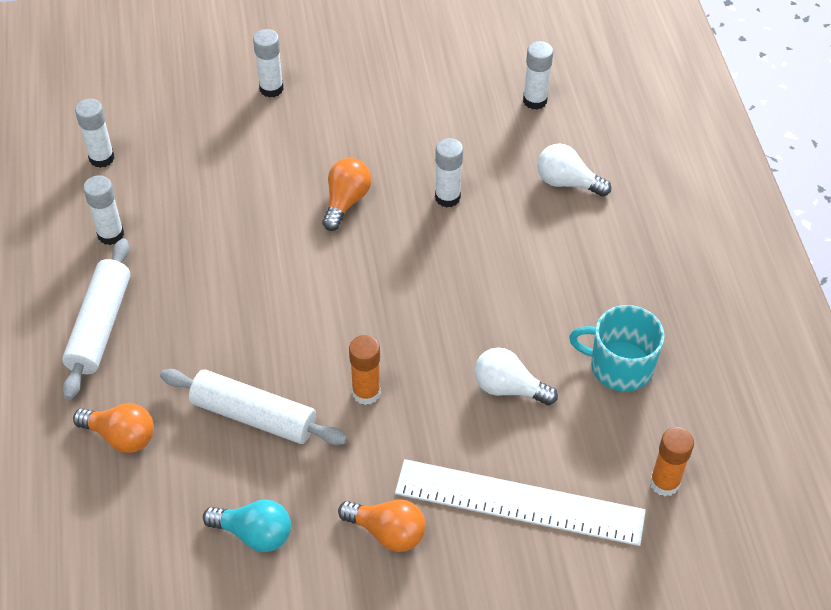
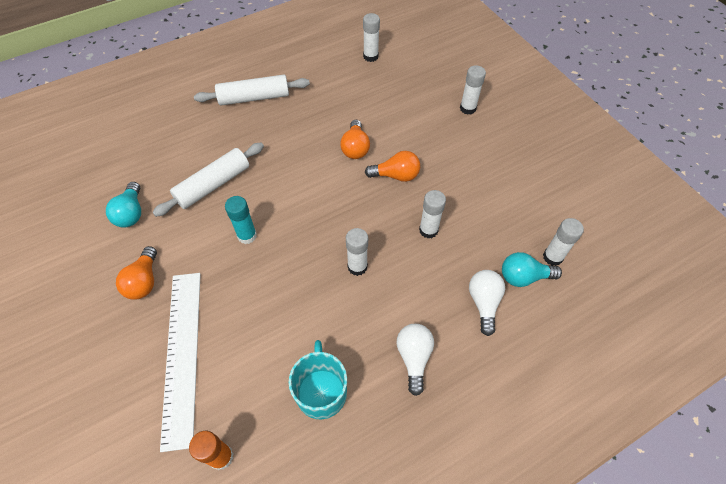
camera: 70 degrees right, 5 degrees up
(111, 234) = (318, 79): white glue stick -> white glue stick (357, 266)
(121, 436) = (183, 132): orange light bulb -> orange light bulb (355, 148)
(254, 415) = (213, 185): white rolling pin -> white rolling pin turned 45 degrees clockwise
(366, 392) = (247, 236): orange glue stick -> turquoise glue stick
(508, 388) = (276, 319): white light bulb -> white light bulb (414, 358)
(549, 135) = (524, 277): none -> turquoise light bulb

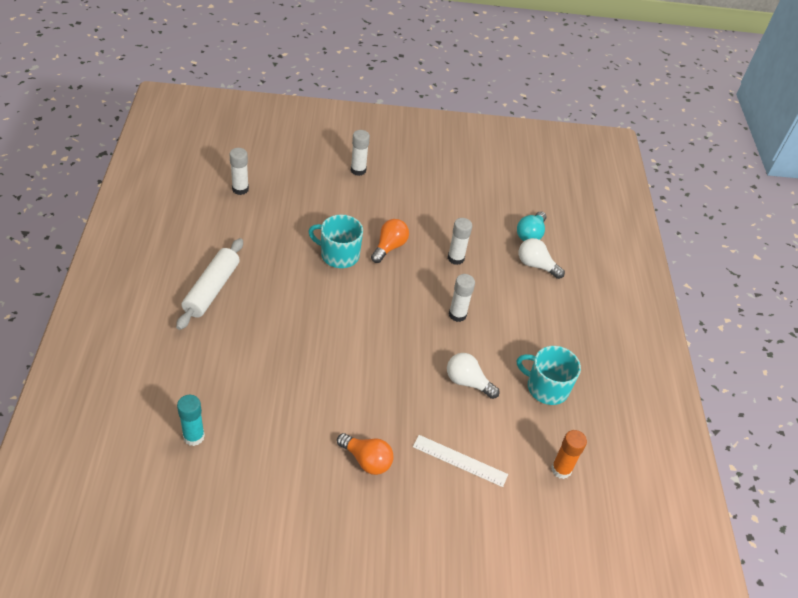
camera: 65 degrees left, 10 degrees down
(131, 213) = (278, 441): turquoise light bulb -> none
(182, 354) = (459, 461): white ruler -> white ruler, size x0.57
(213, 185) = (297, 366): white rolling pin -> none
(247, 236) = (374, 368): turquoise glue stick -> turquoise glue stick (194, 436)
(355, 148) = (339, 255): orange light bulb -> turquoise mug
(414, 358) = (553, 324): white light bulb -> white light bulb (467, 382)
(552, 257) = (525, 211): white glue stick -> none

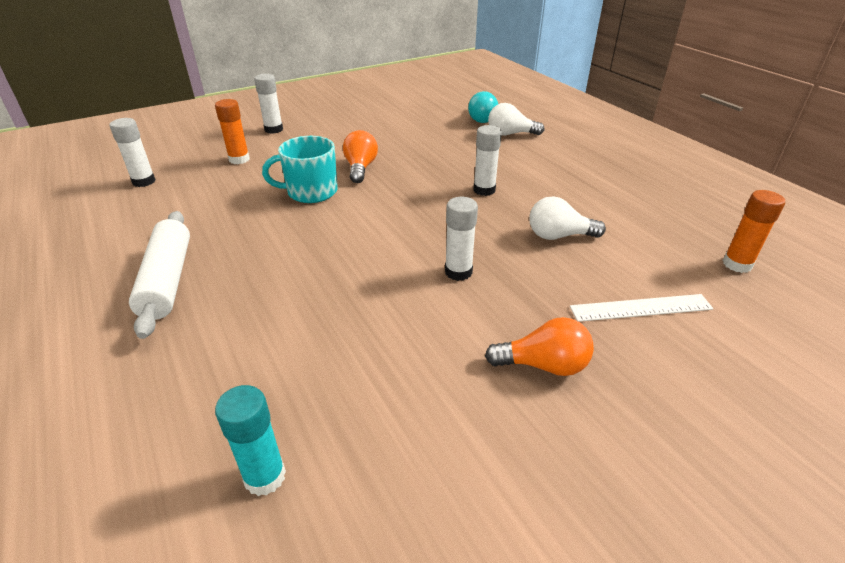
camera: 25 degrees left, 10 degrees down
(313, 195) = (239, 159): none -> orange glue stick
(455, 258) = (435, 154): white glue stick -> white glue stick (458, 272)
(546, 387) = (632, 208): turquoise mug -> none

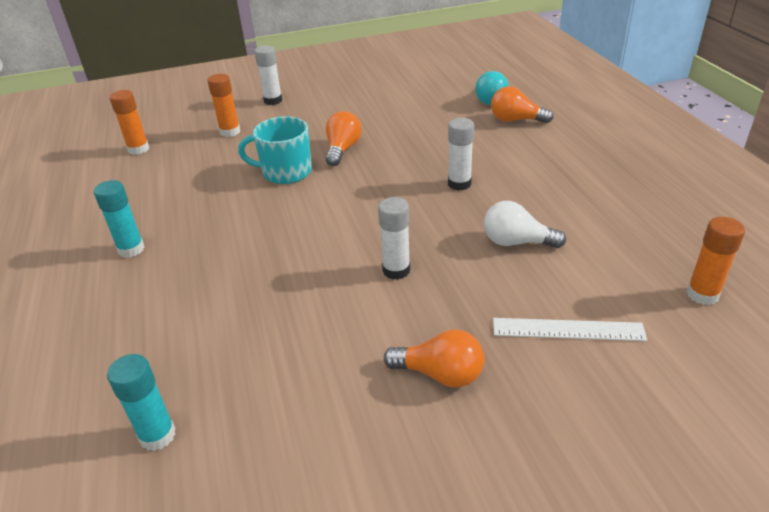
camera: 15 degrees right, 0 degrees up
(144, 181) = (138, 149): white glue stick -> orange glue stick
(167, 280) = (131, 249): white rolling pin -> turquoise glue stick
(510, 134) = (516, 120): white light bulb -> orange light bulb

